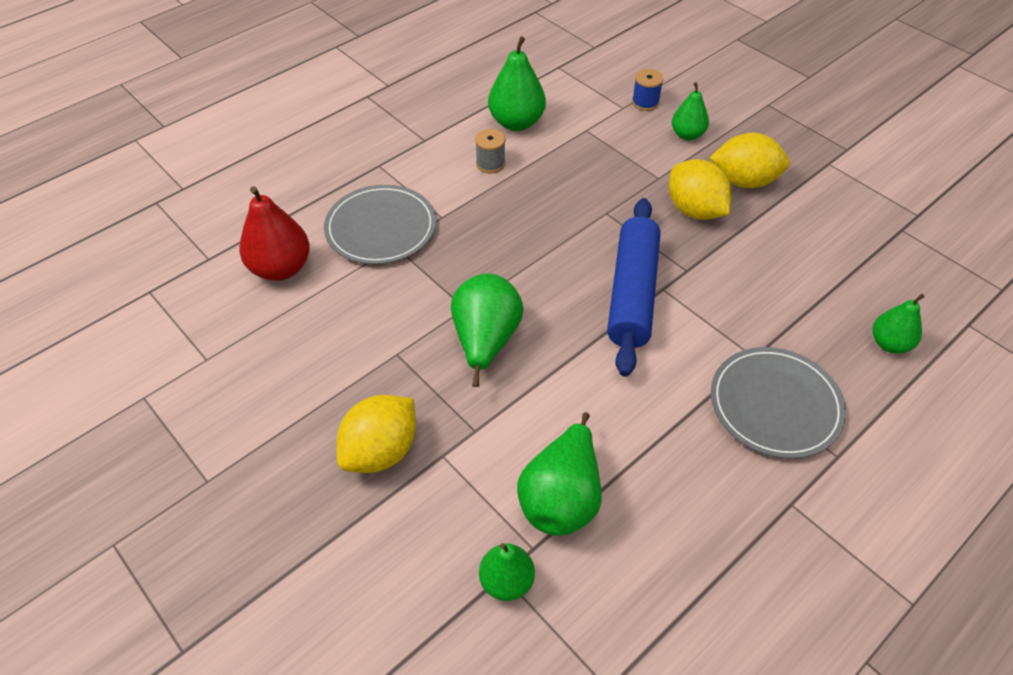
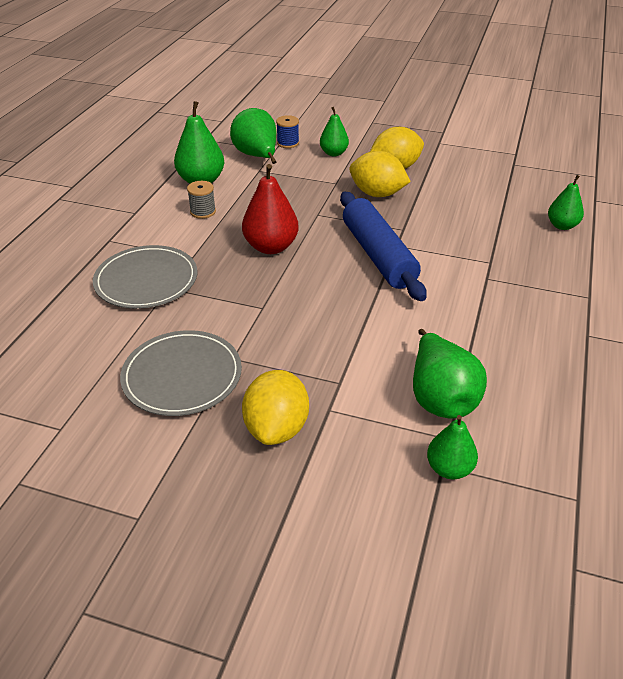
camera: 30 degrees left, 10 degrees down
(281, 268) = (78, 338): red pear -> red pear (271, 247)
(485, 341) = (297, 323): green pear -> green pear (257, 157)
(775, 404) = (527, 284): grey plate -> grey plate (182, 376)

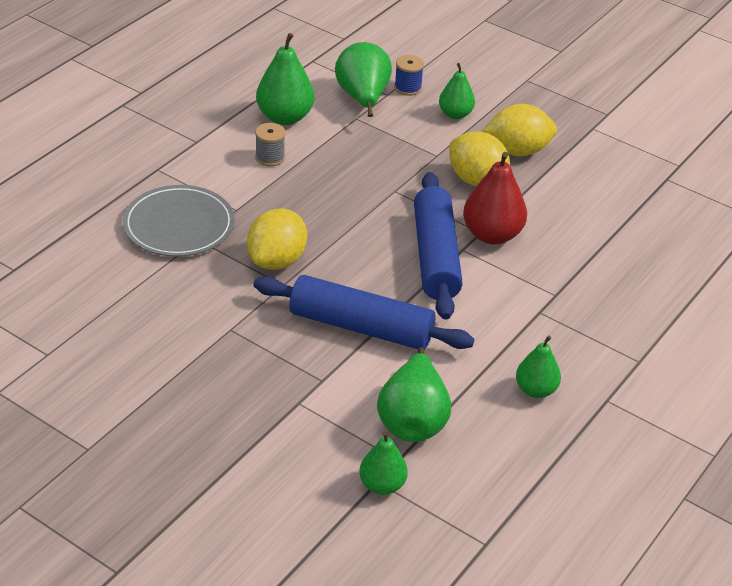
camera: 15 degrees right, 0 degrees up
(182, 376) = (175, 334): grey plate -> none
(271, 247) = (324, 218): red pear -> red pear (492, 235)
(277, 428) = (241, 406): yellow lemon -> yellow lemon (277, 261)
(349, 326) = (361, 327): none -> blue rolling pin
(562, 226) = (669, 272): green pear -> green pear (535, 390)

